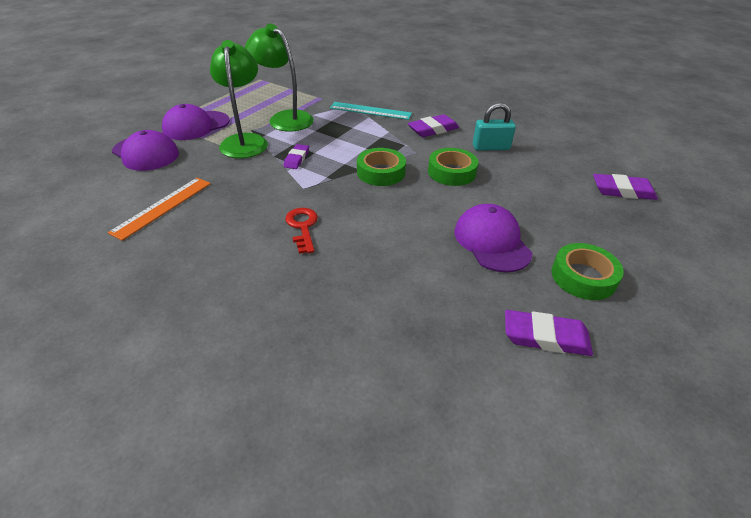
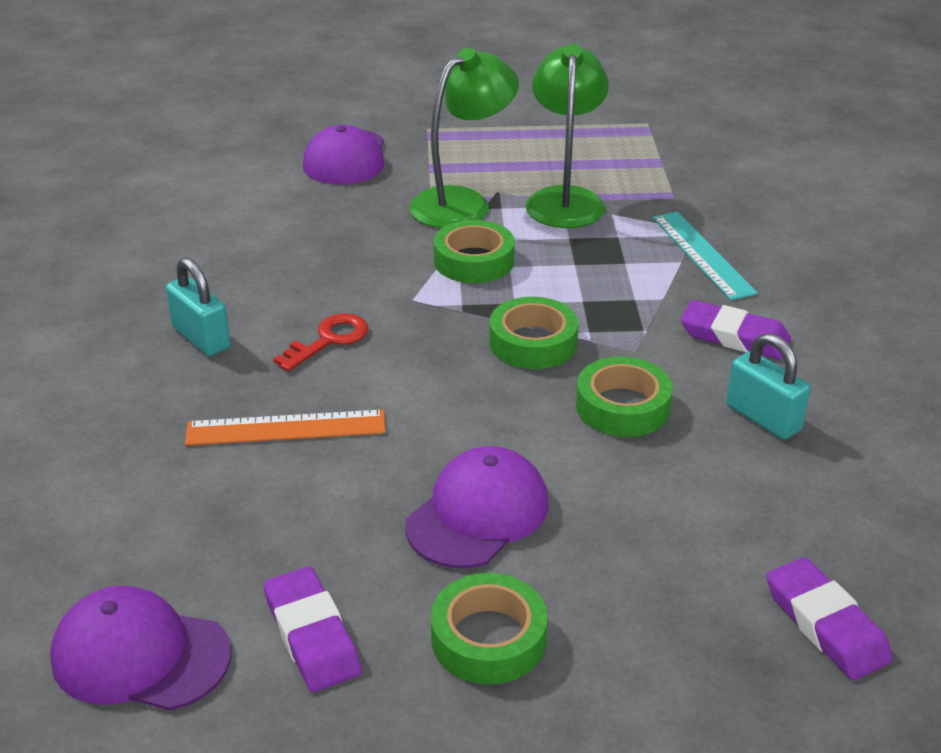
camera: 55 degrees right, 5 degrees down
(163, 207) = (258, 229): orange ruler -> orange ruler (286, 428)
(196, 126) = (450, 152): purple cap -> purple cap (140, 655)
(238, 271) = (201, 338): none -> turquoise padlock
(296, 159) = (474, 261): purple eraser -> green tape

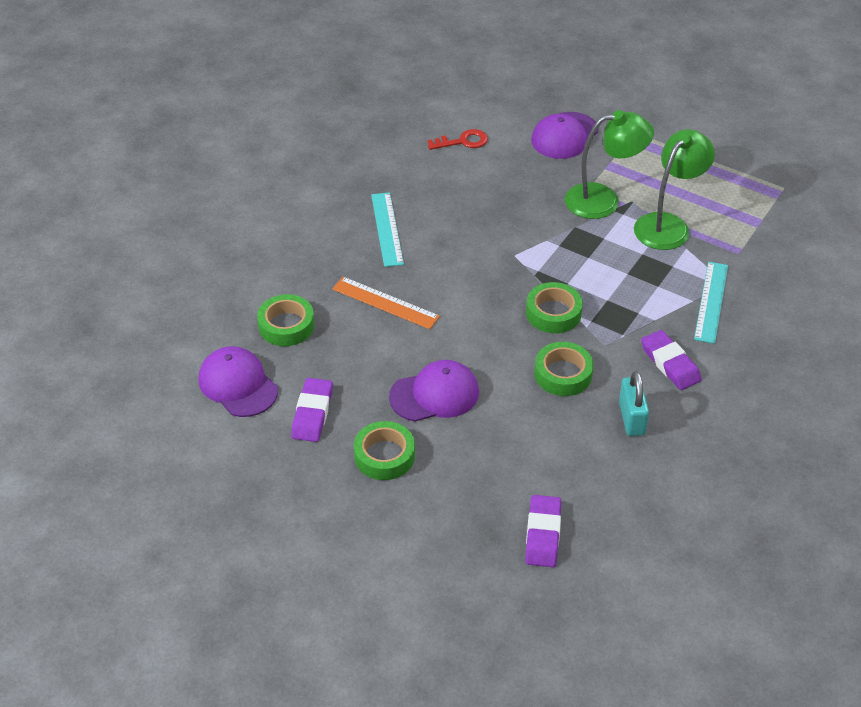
camera: 35 degrees right, 10 degrees up
(201, 338) = (387, 229): turquoise padlock -> turquoise ruler
(329, 340) = (448, 260): red key -> red key (463, 141)
(474, 261) = (571, 245): green tape -> green tape (286, 325)

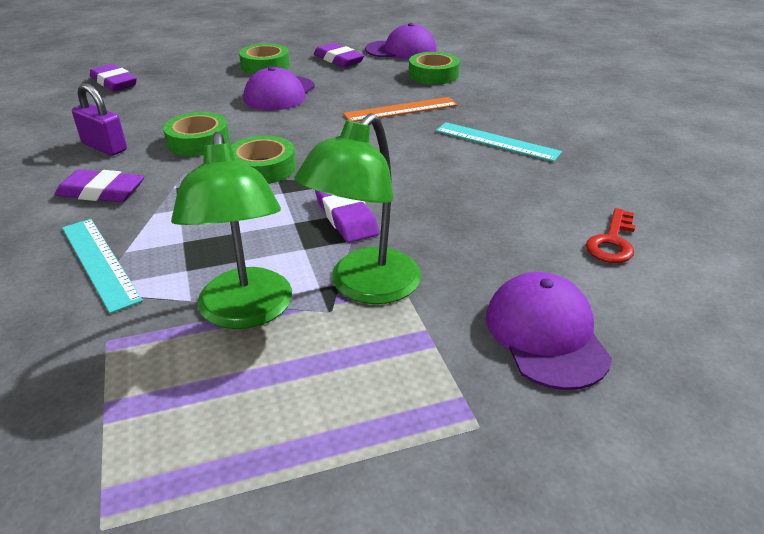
camera: 130 degrees right, 10 degrees down
(557, 242) = (346, 216): none -> purple eraser
(631, 418) = (104, 147): turquoise padlock -> purple padlock

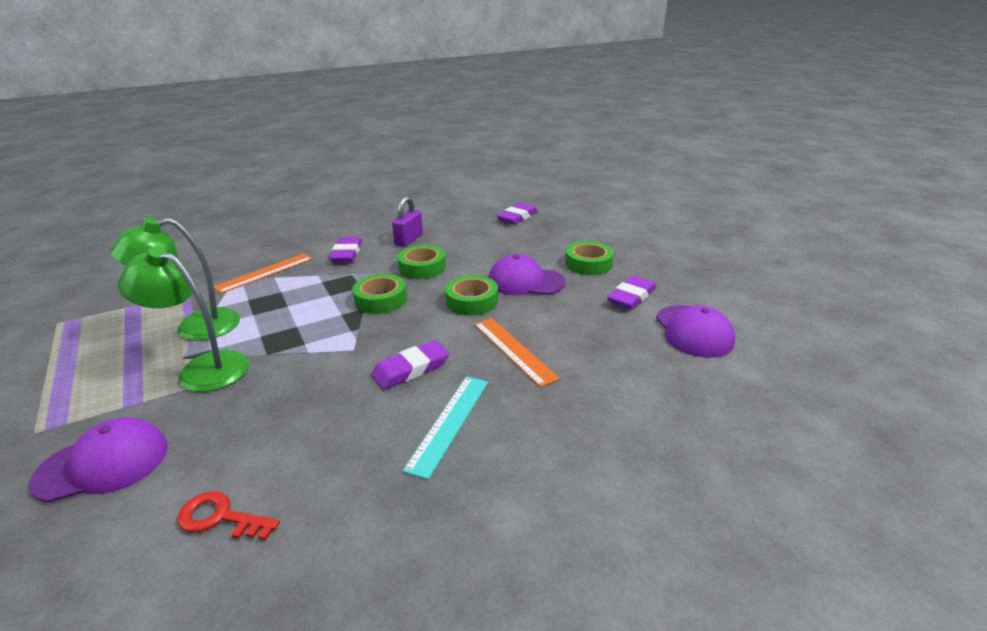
camera: 80 degrees right, 5 degrees down
(99, 262) = (264, 273): turquoise ruler -> orange ruler
(346, 216) = (301, 347): purple eraser -> purple eraser (411, 369)
(433, 75) = (627, 362): green tape -> green tape (472, 301)

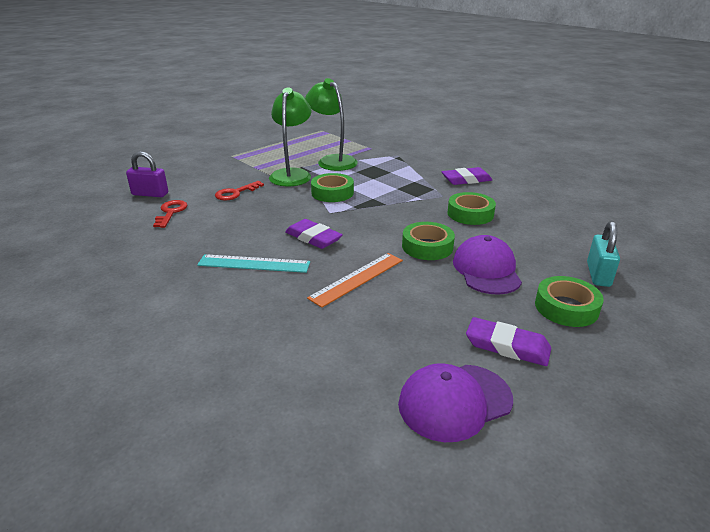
camera: 75 degrees right, 0 degrees up
(103, 464) = (209, 176): purple cap -> none
(214, 432) = (235, 193): none -> red key
(264, 273) = (412, 161): orange ruler -> none
(381, 299) = (403, 208): green tape -> green tape (332, 193)
(409, 240) = (517, 198): purple padlock -> purple padlock (150, 194)
(517, 217) = (641, 245): purple eraser -> none
(549, 241) = (598, 274): none -> turquoise padlock

